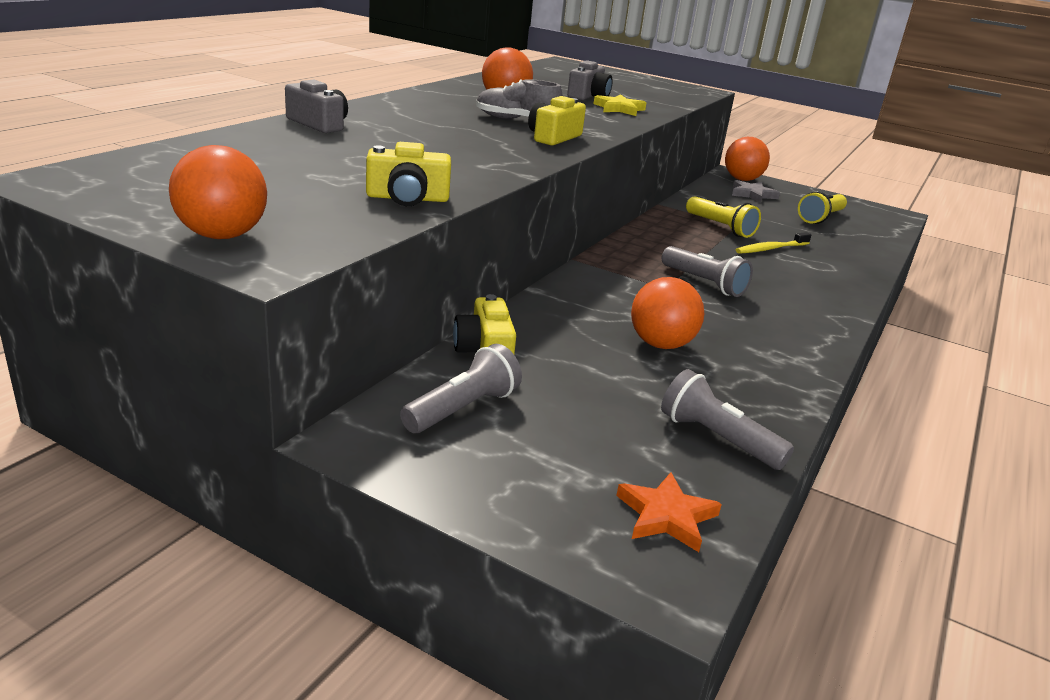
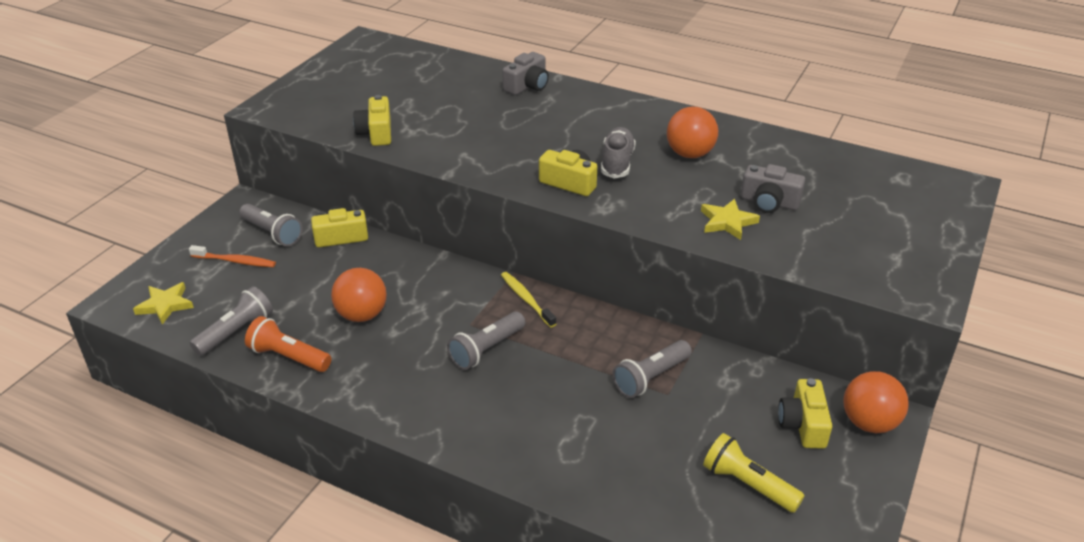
camera: 90 degrees right, 10 degrees up
(222, 235) = (299, 92): orange ball -> none
(539, 444) = (235, 261): none -> orange toothbrush
(666, 516) = (165, 305): orange star -> yellow star
(720, 227) = (650, 378): yellow flashlight -> grey flashlight
(752, 194) = (803, 424): grey star -> yellow camera
(755, 396) = (288, 357): none -> orange flashlight
(771, 249) = (602, 412): yellow toothbrush -> yellow toothbrush (526, 299)

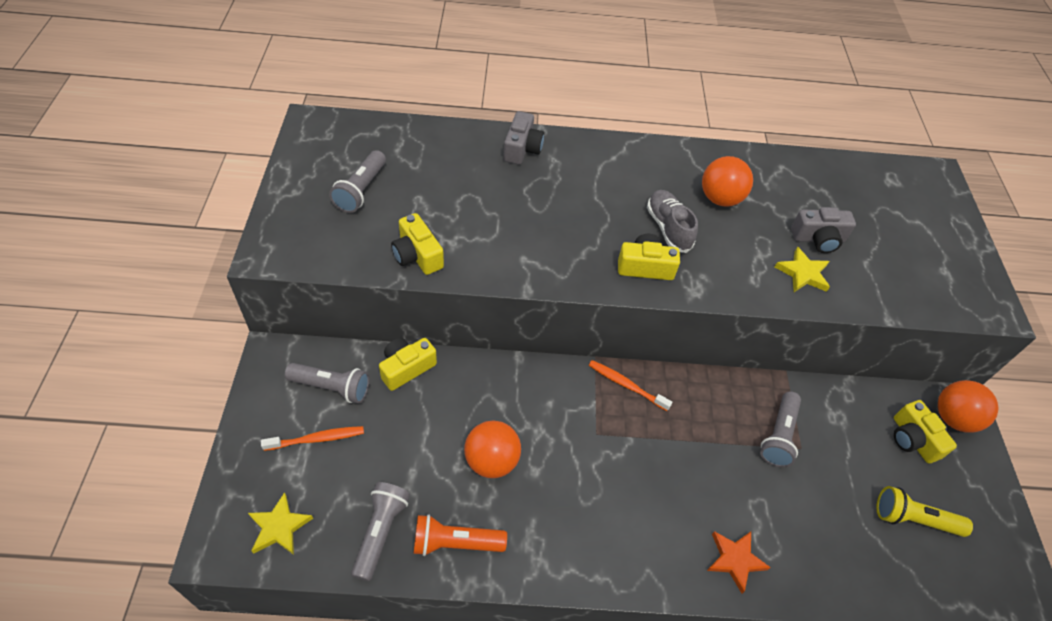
camera: 30 degrees left, 15 degrees up
(486, 350) = (630, 458): grey flashlight -> grey flashlight (361, 190)
(526, 299) = (626, 385): yellow toothbrush -> orange toothbrush
(527, 450) = (735, 560): none -> orange star

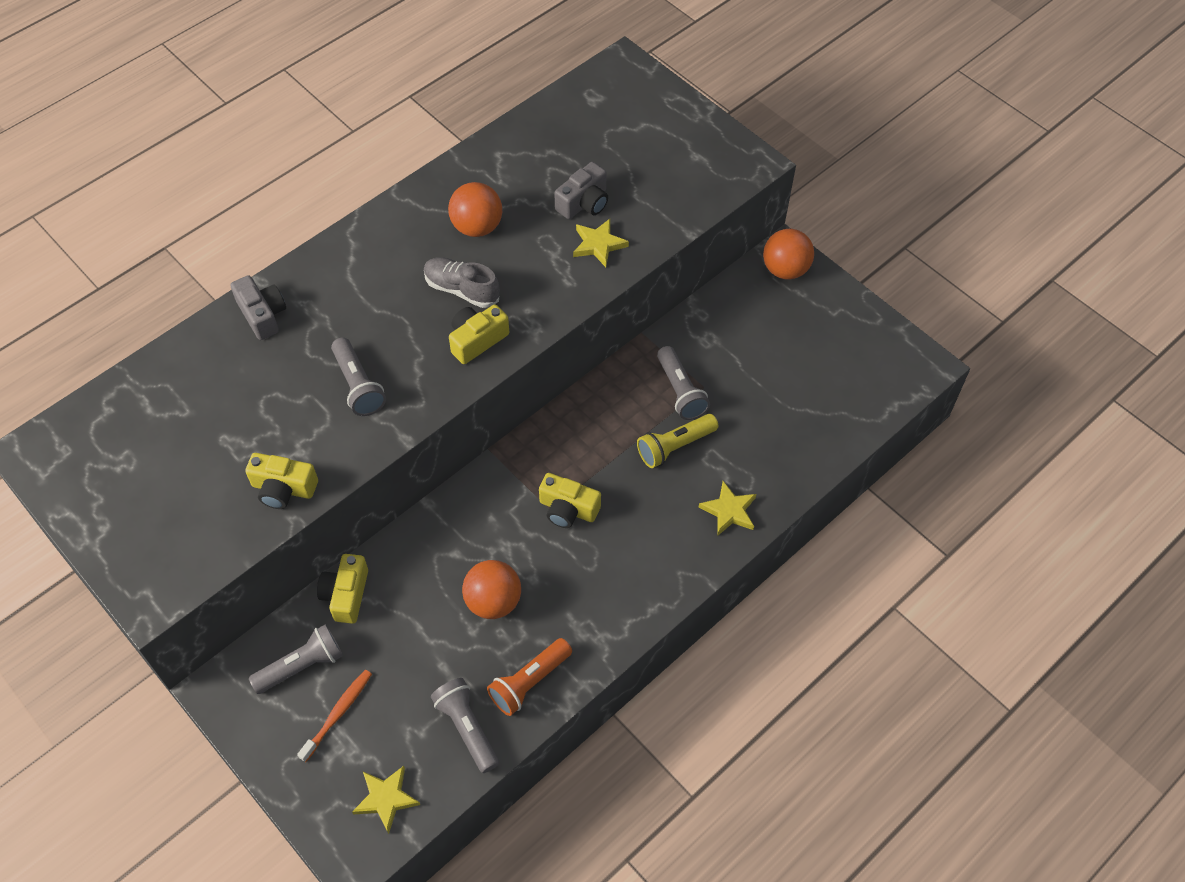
camera: 40 degrees left, 5 degrees up
(361, 190) = (163, 475): grey flashlight -> grey flashlight (358, 386)
(626, 385) = (535, 450): orange toothbrush -> none
(735, 560) = (729, 511): orange star -> yellow star
(912, 439) = (771, 311): yellow camera -> yellow camera (568, 509)
(913, 519) = (817, 374): yellow flashlight -> yellow flashlight (674, 446)

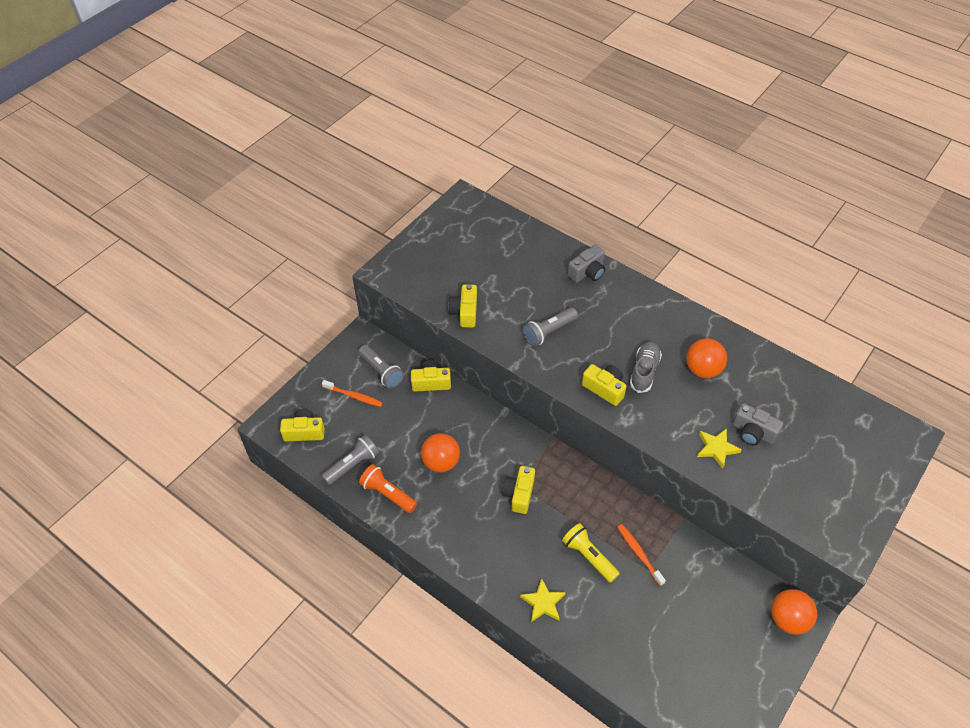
camera: 80 degrees right, 5 degrees down
(386, 799) = (304, 432): yellow star -> yellow camera
(680, 391) = (639, 553): grey flashlight -> orange toothbrush

